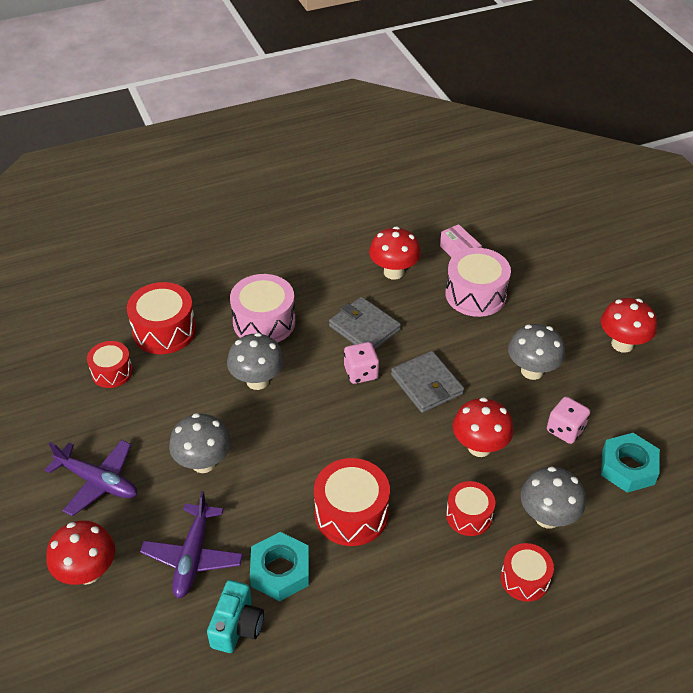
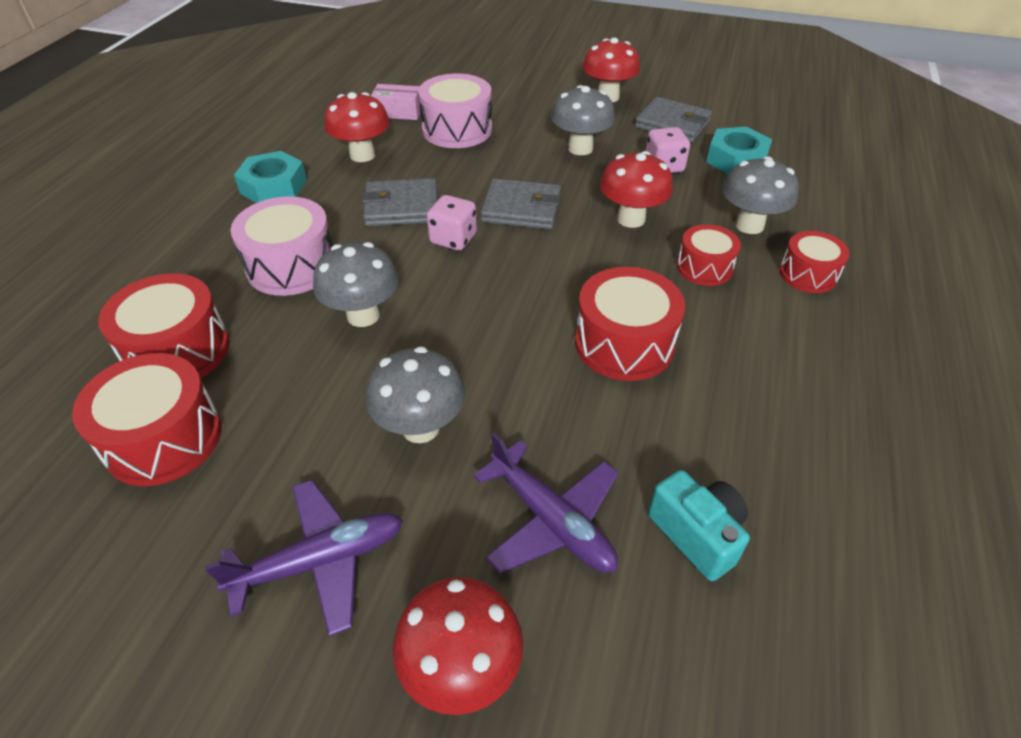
camera: 50 degrees left, 0 degrees up
(112, 372) = (163, 438): red drum -> red drum, size x1.60
(280, 571) = (649, 445): turquoise nut -> turquoise nut (273, 186)
(631, 403) = (672, 124): none -> grey wallet

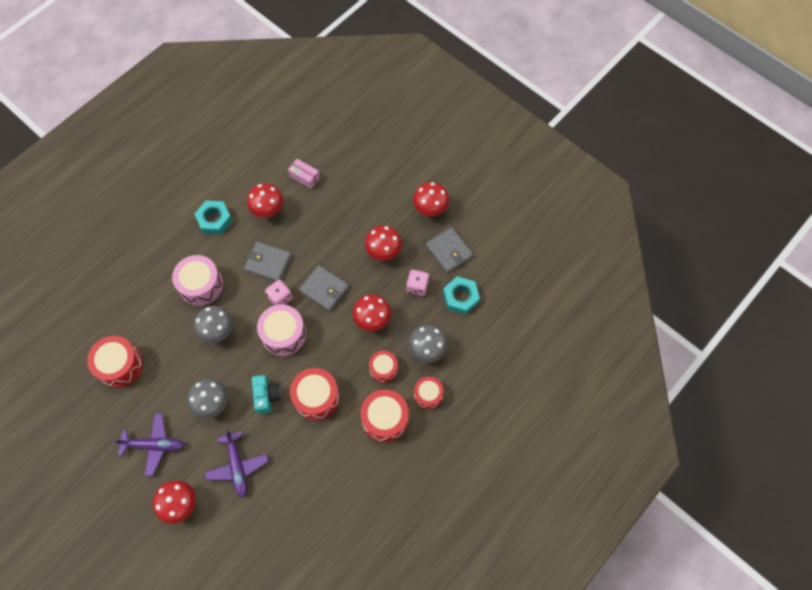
camera: 25 degrees right, 20 degrees up
(178, 351) = (138, 319): red drum -> red drum (385, 419)
(457, 130) = (328, 207): pink drum -> pink drum (283, 334)
(580, 148) = (383, 252): grey mushroom -> red mushroom
(697, 534) = (283, 496): turquoise camera -> turquoise camera (267, 396)

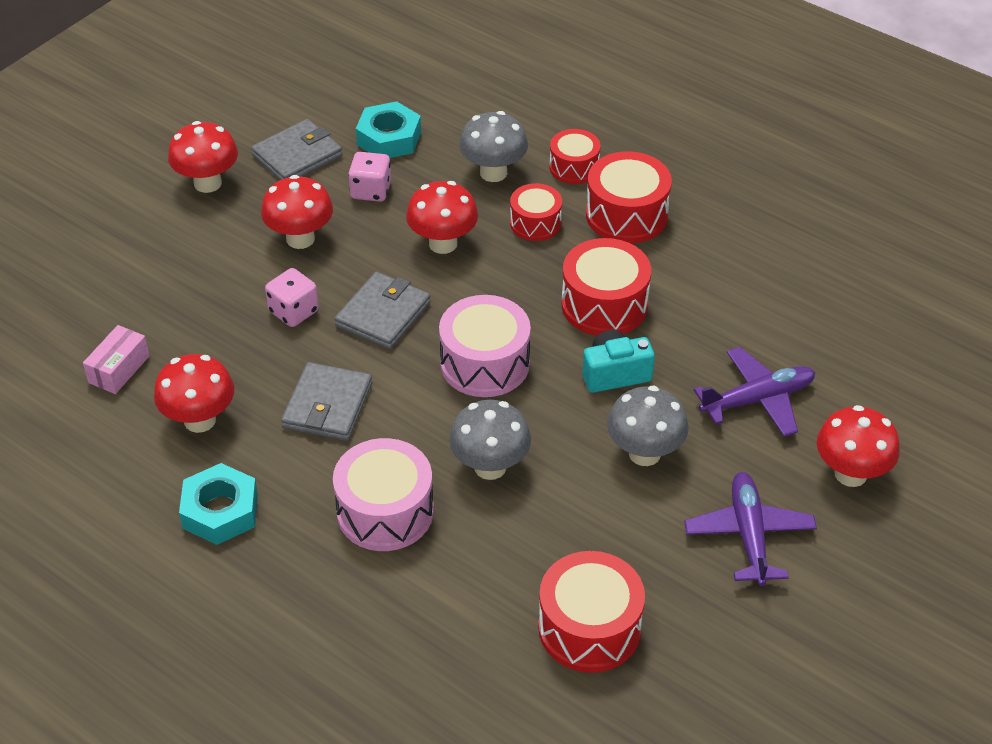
camera: 95 degrees left, 20 degrees down
(280, 298) = (406, 377): pink dice -> pink dice (294, 311)

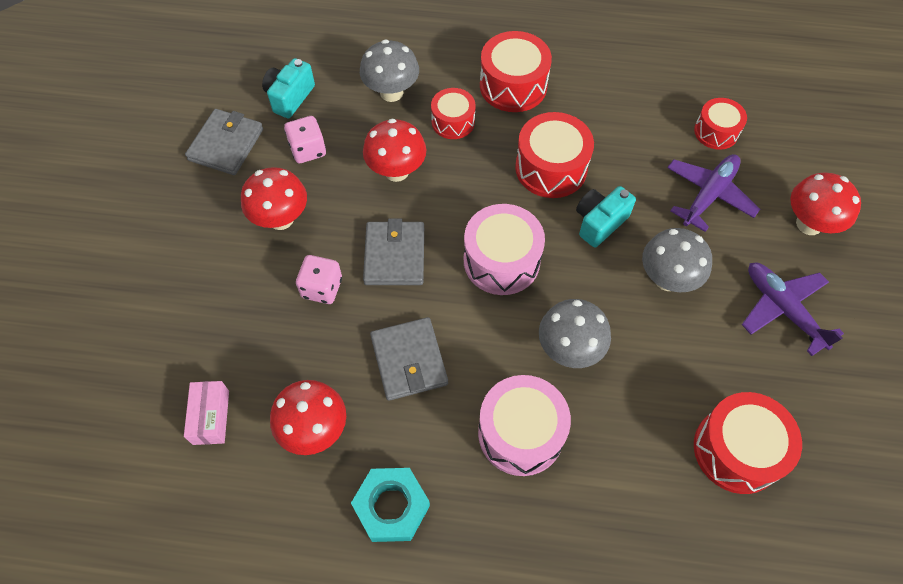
camera: 30 degrees left, 15 degrees up
(208, 183) = (167, 203): red mushroom -> none
(389, 138) = (290, 97): turquoise nut -> turquoise camera
(574, 167) = (447, 62): red drum -> red drum (716, 132)

